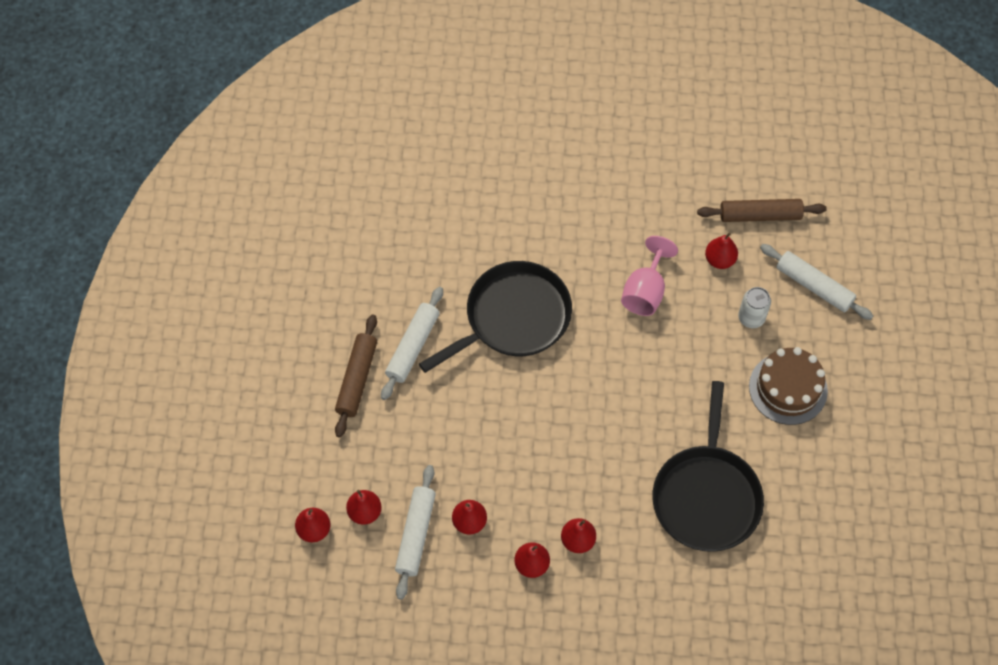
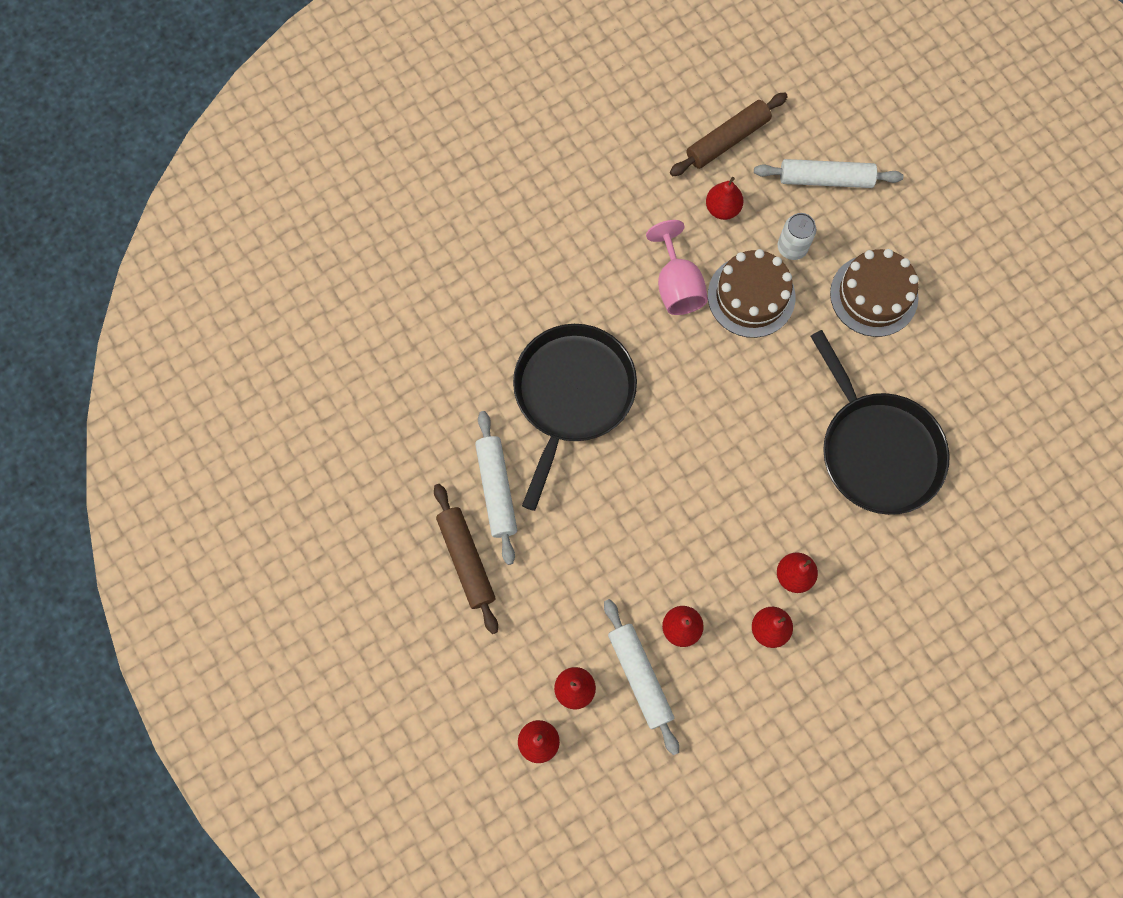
camera: 35 degrees left, 10 degrees up
(694, 332) = (751, 296): none -> brown cake

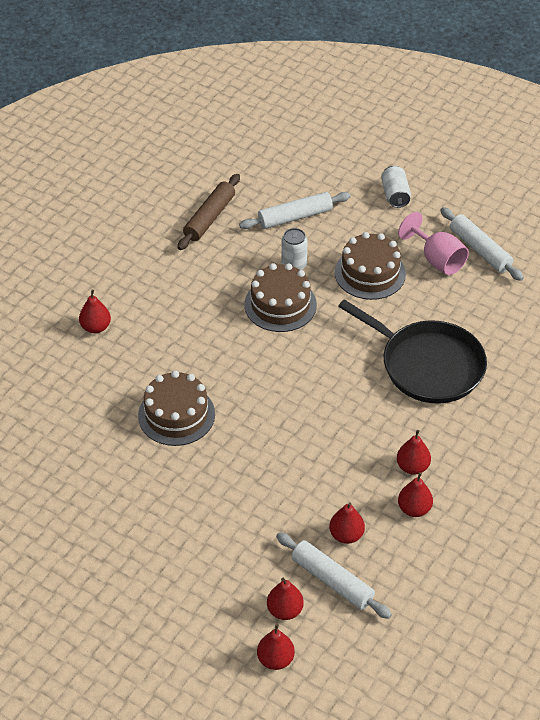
camera: 25 degrees left, 25 degrees down
(466, 560) = (148, 556): brown rolling pin -> none
(496, 489) = (148, 499): white rolling pin -> white rolling pin (480, 250)
(572, 395) = (176, 415): black pan -> brown cake
(677, 285) = (220, 317): pink goblet -> pink goblet (437, 260)
(722, 208) = (229, 259): red pear -> red pear (96, 327)
(958, 195) = (395, 195): none -> white can

